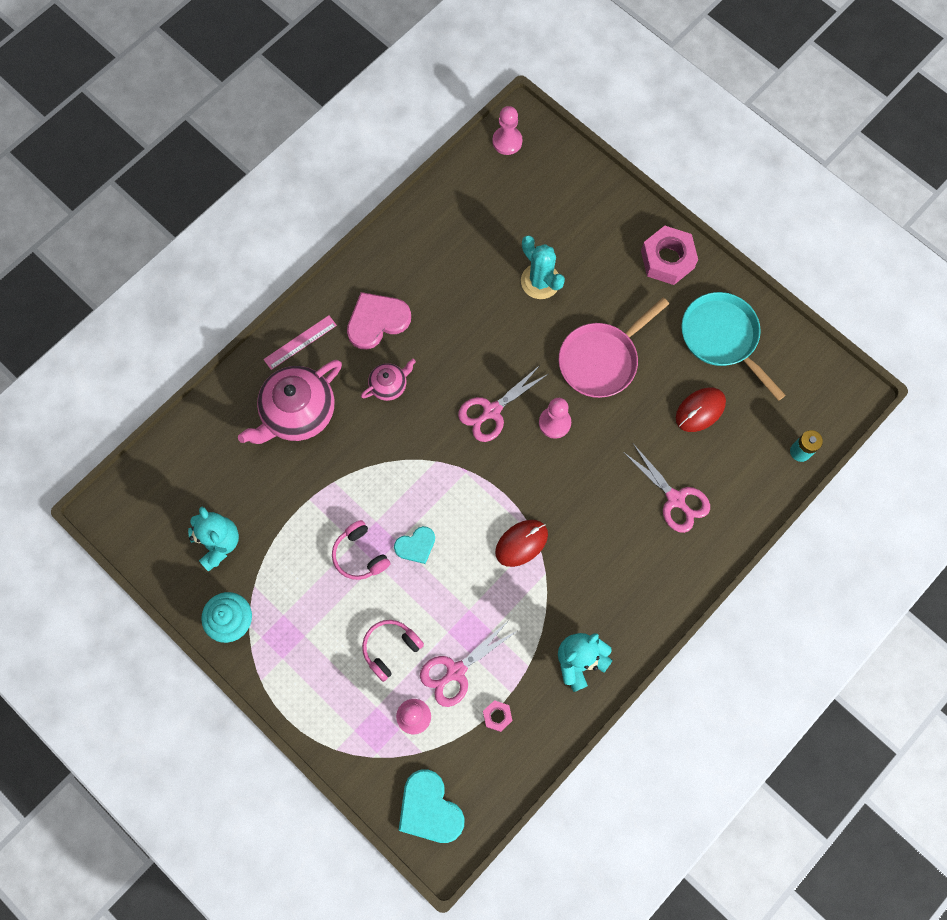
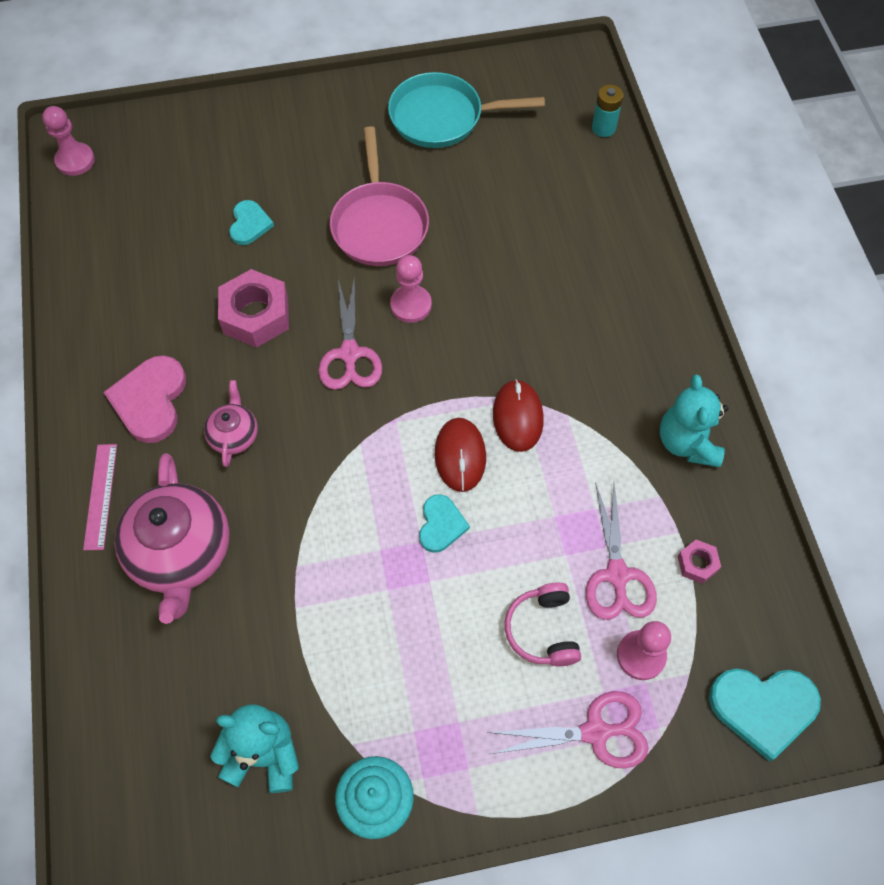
camera: 55 degrees left, 10 degrees down
(360, 555) = (406, 593): pink headphones -> none
(540, 281) = (249, 224): turquoise cactus -> turquoise heart
(667, 259) = (325, 110): pink nut -> pink nut (256, 315)
(675, 499) = (575, 252): pink scissors -> pink scissors (595, 732)
(700, 410) = (500, 178): red mouse -> red mouse (460, 456)

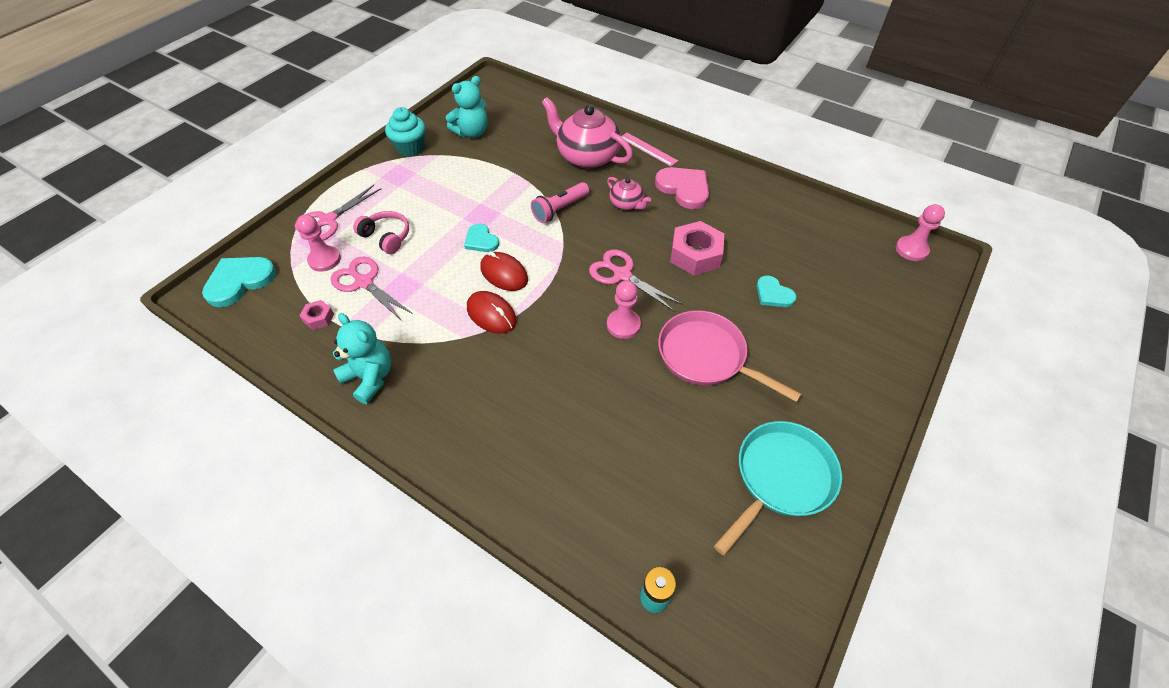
camera: 135 degrees right, 10 degrees down
(311, 493) = (559, 209): none -> pink flashlight

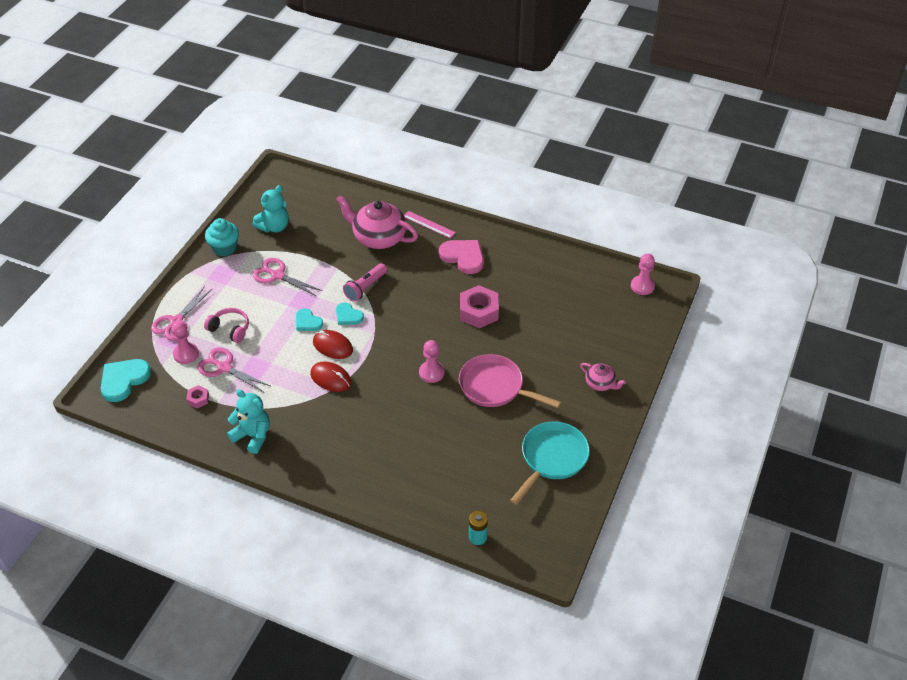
camera: 10 degrees left, 5 degrees down
(622, 275) = (424, 335): pink scissors -> pink scissors (277, 275)
(627, 204) = (419, 276): pink teapot -> pink teapot (600, 383)
(773, 294) = (540, 334): turquoise heart -> turquoise heart (348, 316)

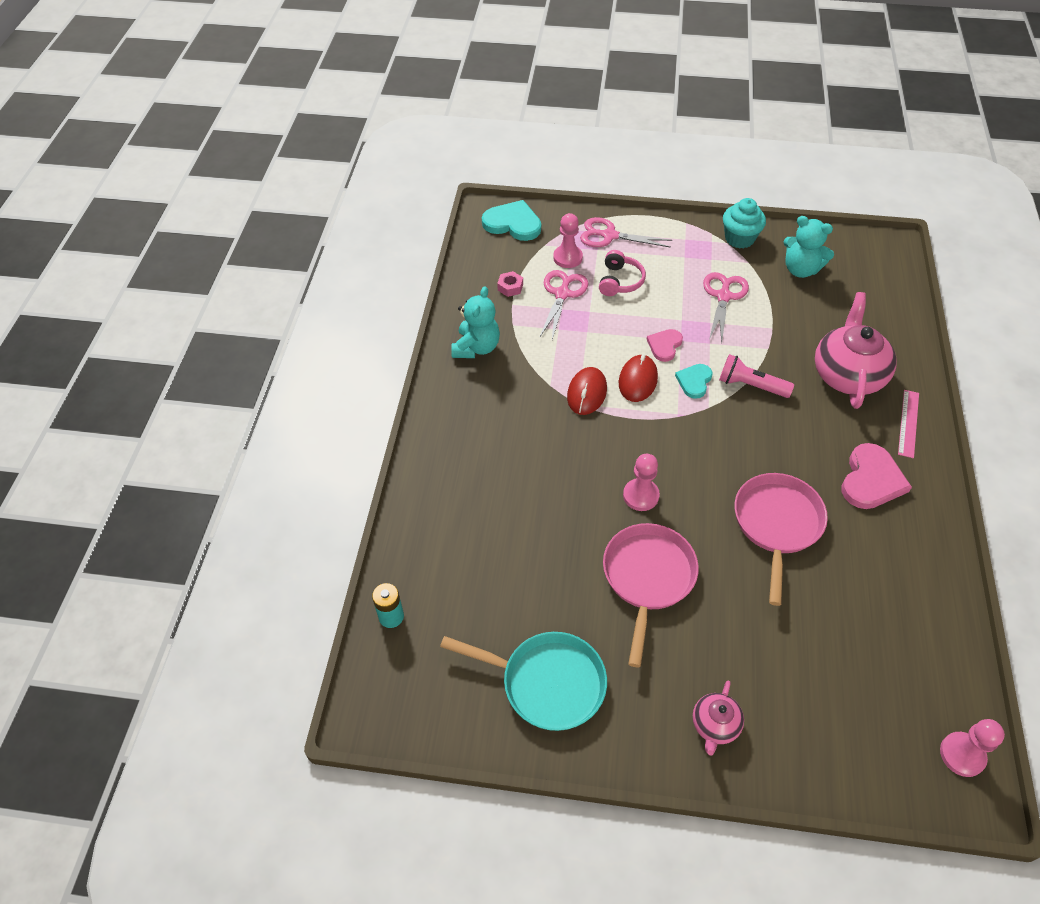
camera: 75 degrees right, 5 degrees up
(307, 322) = (664, 345): turquoise heart -> pink heart
(479, 311) = (777, 524): pink nut -> pink pan

